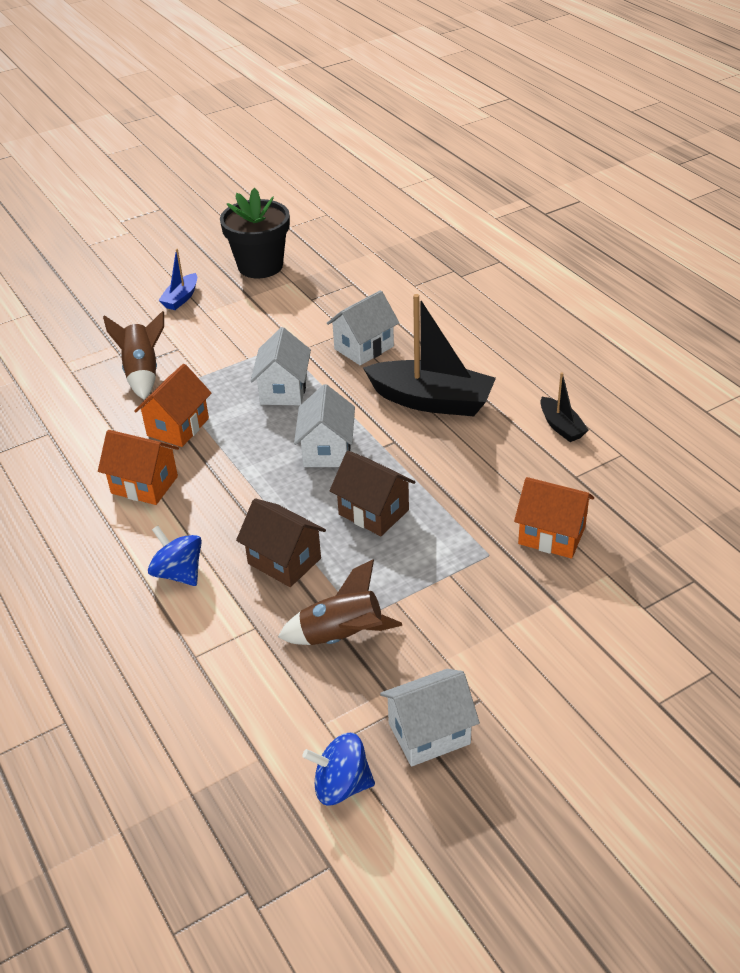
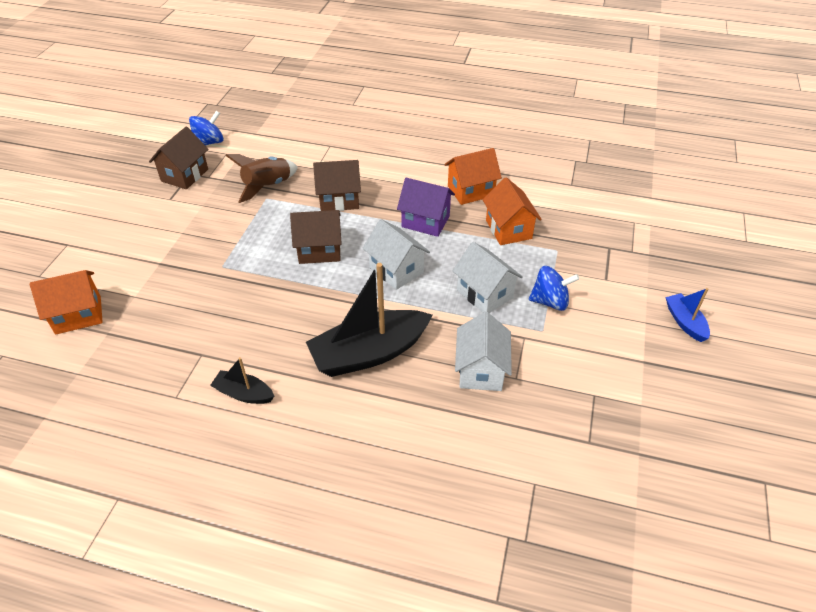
camera: 135 degrees right, 5 degrees up
(142, 373) = (593, 248): brown rocket -> none
(179, 573) = (386, 167): blue spinning top -> blue spinning top (550, 301)
(235, 480) = (425, 221): none -> purple house
(260, 266) = (694, 403): black flower pot -> none
(429, 733) = (185, 175): white house -> brown house
(551, 535) = (189, 300): orange house -> orange house (78, 315)

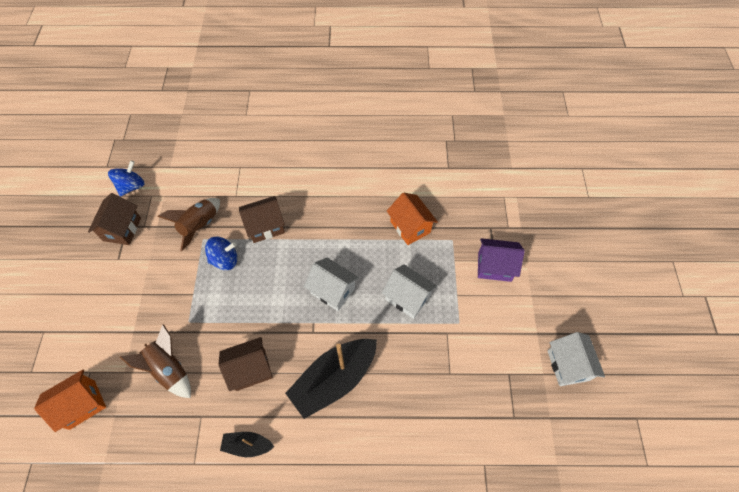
camera: 15 degrees left, 15 degrees up
(184, 303) = (169, 369): none -> brown rocket
(319, 250) = (265, 285): brown house -> brown house (250, 369)
(425, 221) = (342, 234): purple house -> purple house (494, 266)
(471, 191) = (370, 192): orange house -> none
(480, 370) = (422, 373): white house -> white house (568, 365)
(550, 301) = (458, 293): blue spinning top -> blue spinning top (225, 260)
(685, 322) = (559, 288): blue boat -> none

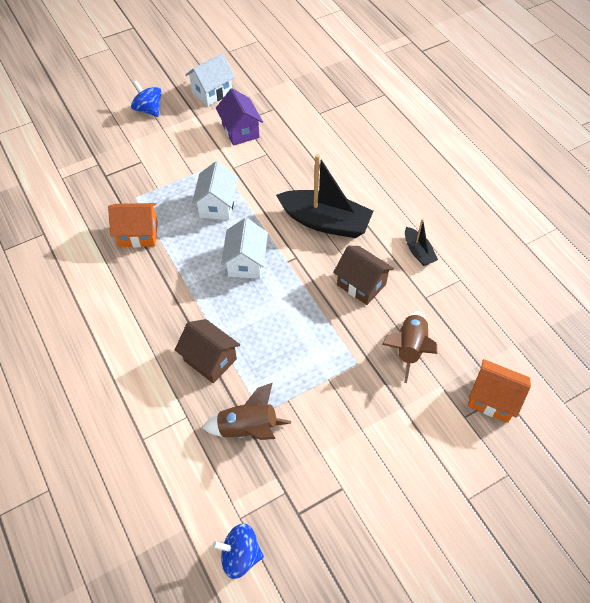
camera: 120 degrees left, 5 degrees down
(122, 229) = (304, 515): brown house -> none
(225, 260) = (272, 374): blue spinning top -> blue spinning top (149, 110)
(410, 227) = (138, 234): orange house -> orange house turned 60 degrees clockwise
(494, 266) = (148, 159): purple house -> purple house (240, 131)

